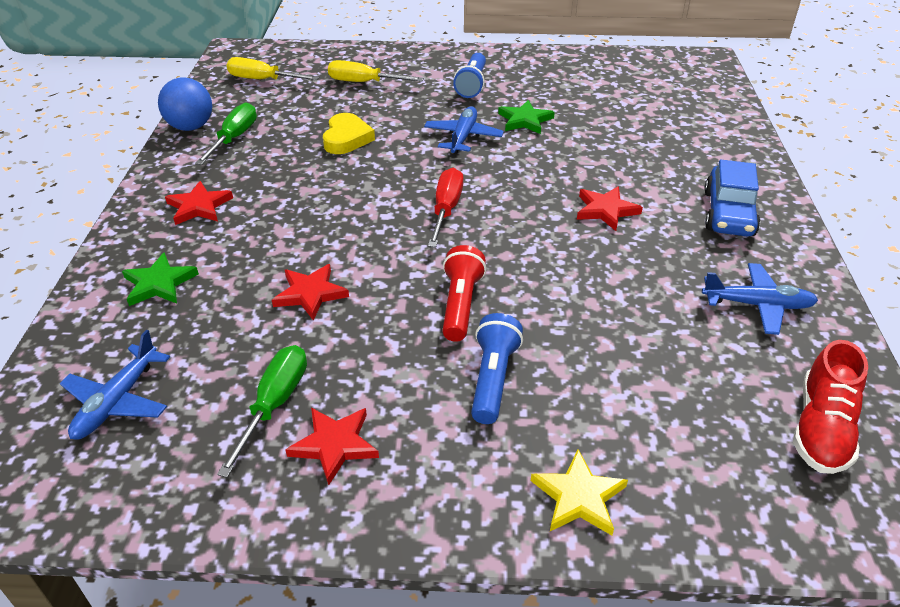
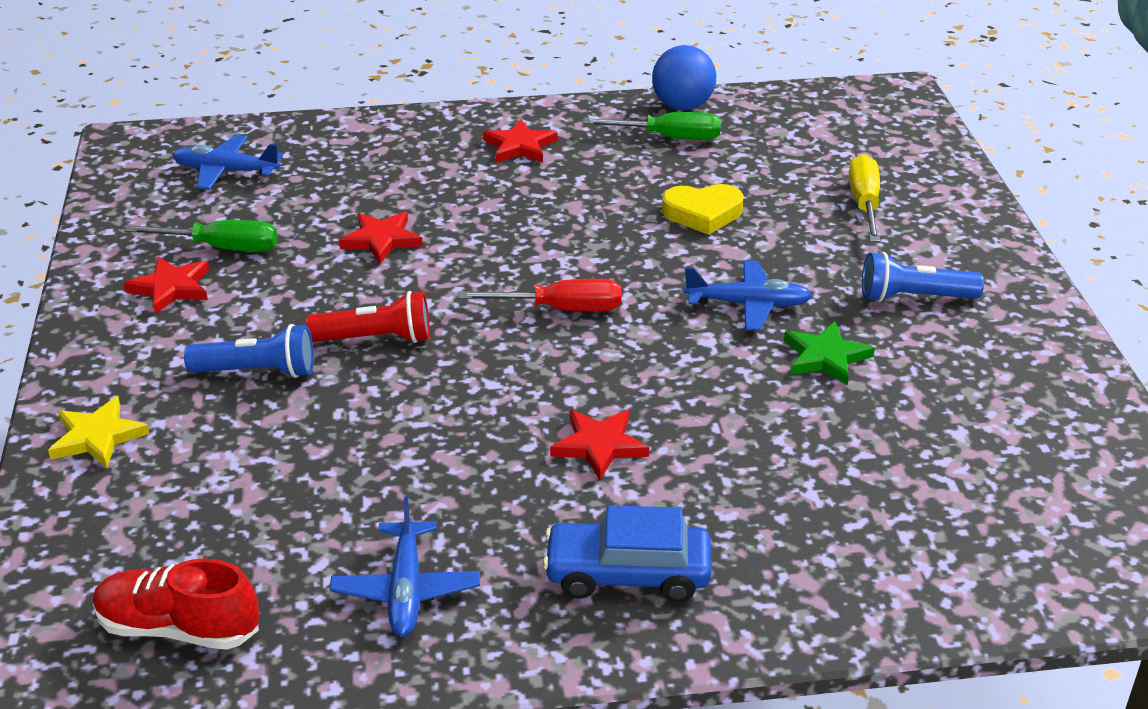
camera: 80 degrees right, 5 degrees down
(159, 283) = (385, 154): green star -> none
(262, 80) = (826, 128): yellow screwdriver -> none

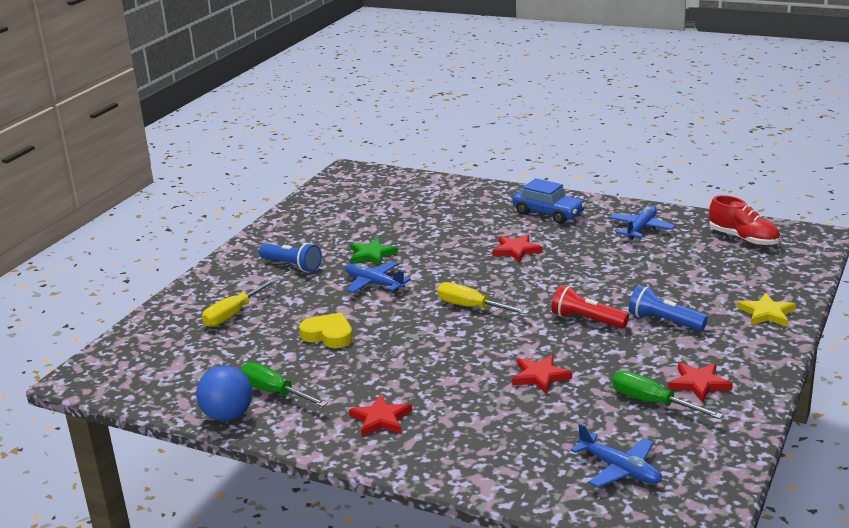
camera: 145 degrees left, 10 degrees down
(561, 309) = (471, 307): red screwdriver -> yellow screwdriver

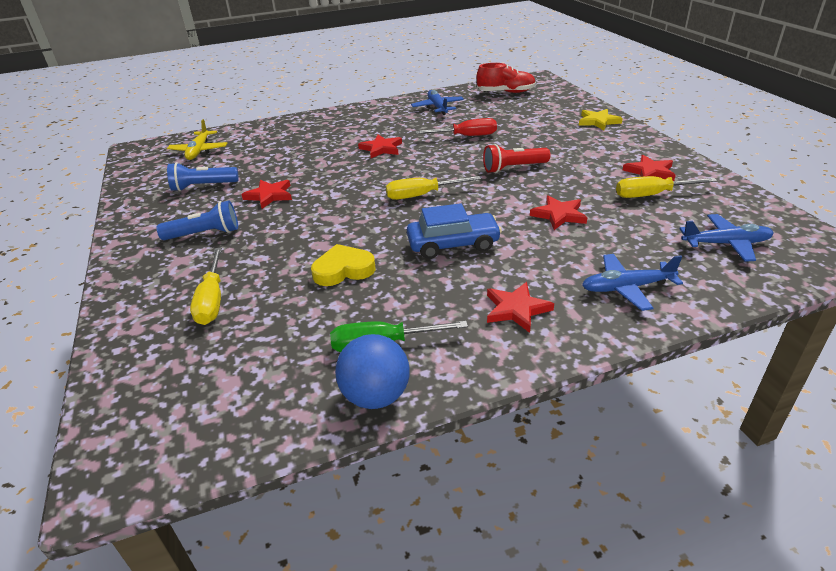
camera: 45 degrees left, 10 degrees up
(372, 254) = (269, 195): green star -> red star
(374, 284) = (311, 214): blue plane -> blue plane (626, 288)
(385, 191) = (199, 151): none -> yellow plane
(548, 213) = (360, 120): blue car -> blue car (453, 244)
(608, 271) = (466, 136): none -> red screwdriver
(652, 402) = (652, 195): green screwdriver -> yellow screwdriver
(664, 321) = (557, 148): blue flashlight -> blue flashlight (203, 186)

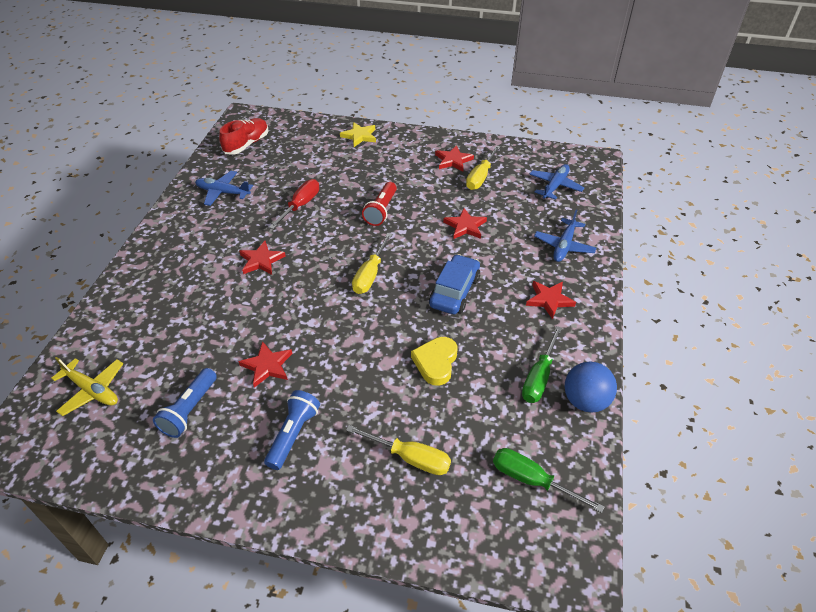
camera: 60 degrees left, 10 degrees up
(225, 392) = (531, 480): none -> green screwdriver

